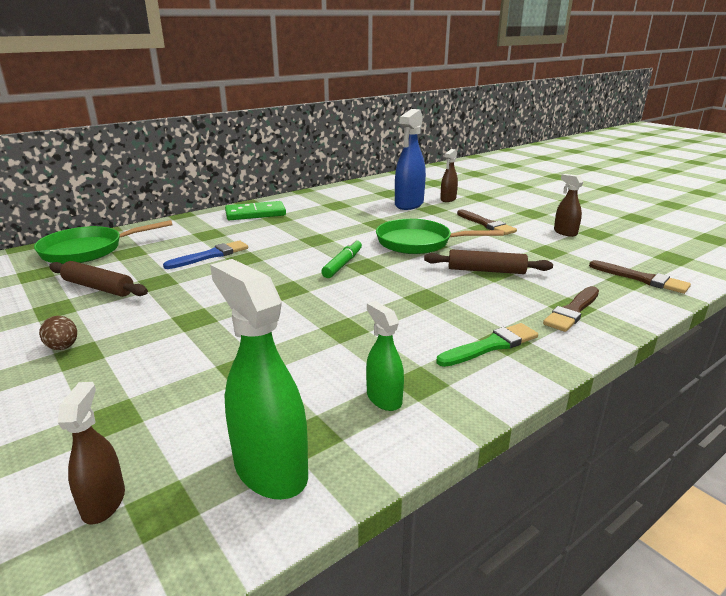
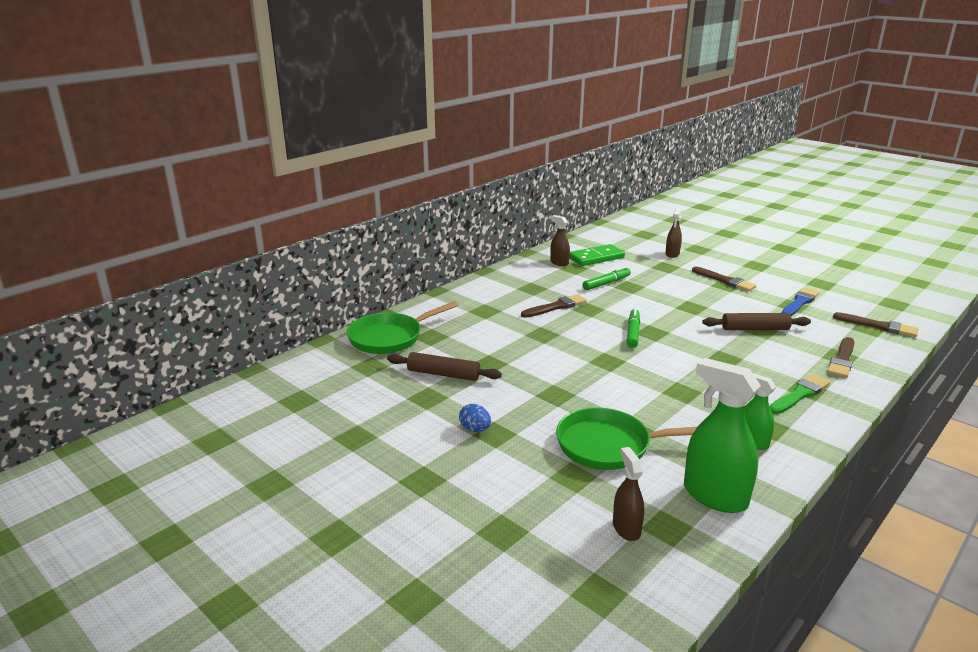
camera: 10 degrees left, 0 degrees up
(63, 347) = (475, 429): brown egg -> blue egg
(211, 255) = (509, 333): blue brush -> blue brush (799, 302)
(255, 214) = (507, 284): green domino -> green domino (596, 258)
(284, 235) = (556, 307): none -> brown brush
(357, 219) = (606, 283): none -> green marker
(409, 204) = (641, 263): blue spray bottle -> none
(418, 243) = (680, 305): green pan -> green pan (609, 445)
(565, 232) = (796, 284): brown spray bottle -> brown spray bottle (559, 262)

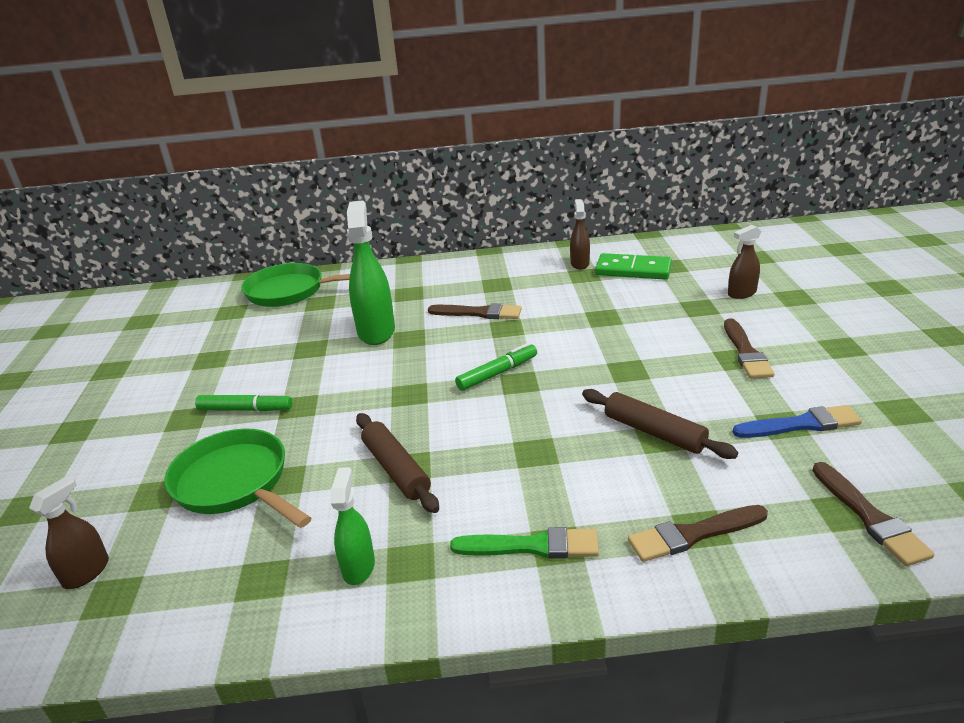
camera: 45 degrees right, 5 degrees up
(443, 374) = (260, 343): brown rolling pin -> brown rolling pin (396, 469)
(475, 429) = (183, 406): blue egg -> none
(606, 283) = (584, 304): green marker -> green marker (245, 409)
(714, 496) = (205, 598): green spray bottle -> green spray bottle (376, 331)

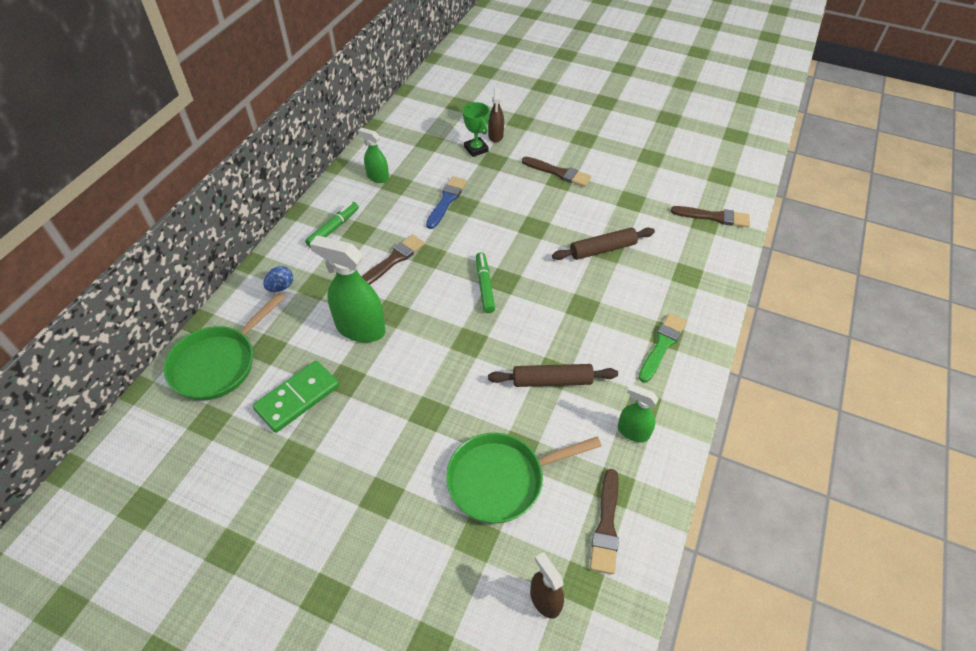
camera: 65 degrees left, 20 degrees up
(245, 409) = (404, 450): green marker -> green marker (333, 228)
(392, 280) = (281, 287): none -> blue egg
(579, 264) = (377, 177): brown spray bottle -> green spray bottle
(633, 270) = (416, 159): green domino -> green domino (297, 398)
(693, 534) = (690, 280): brown brush -> brown brush (606, 525)
(700, 291) = (476, 149): none -> green trophy
(801, 424) = (636, 194): blue brush -> blue brush (446, 201)

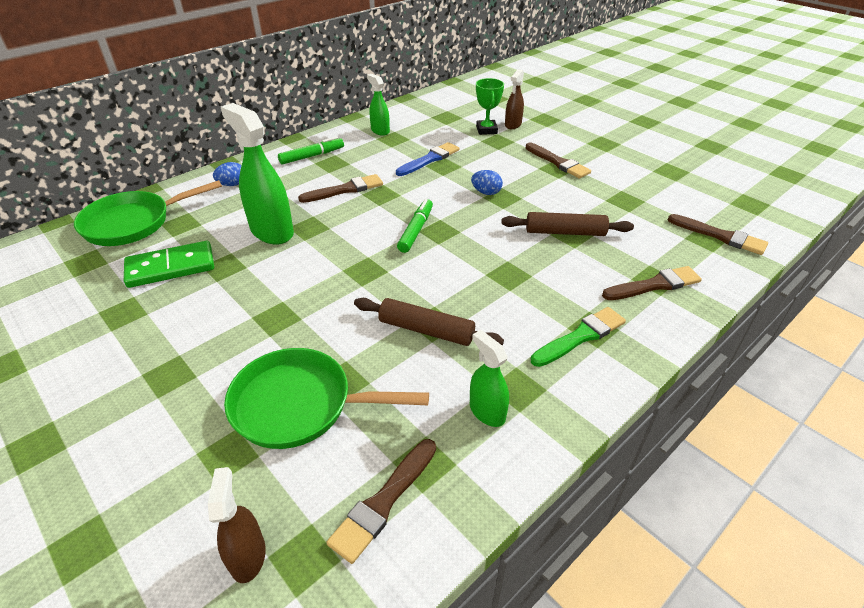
camera: 25 degrees right, 10 degrees down
(518, 225) = (486, 192): none -> blue egg
(689, 280) = (654, 285): none -> brown brush

